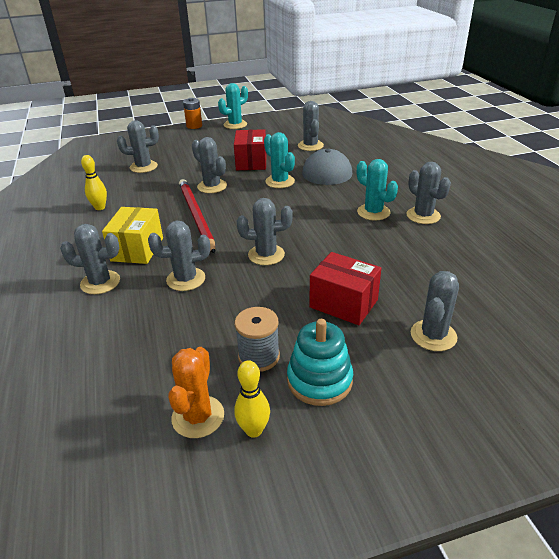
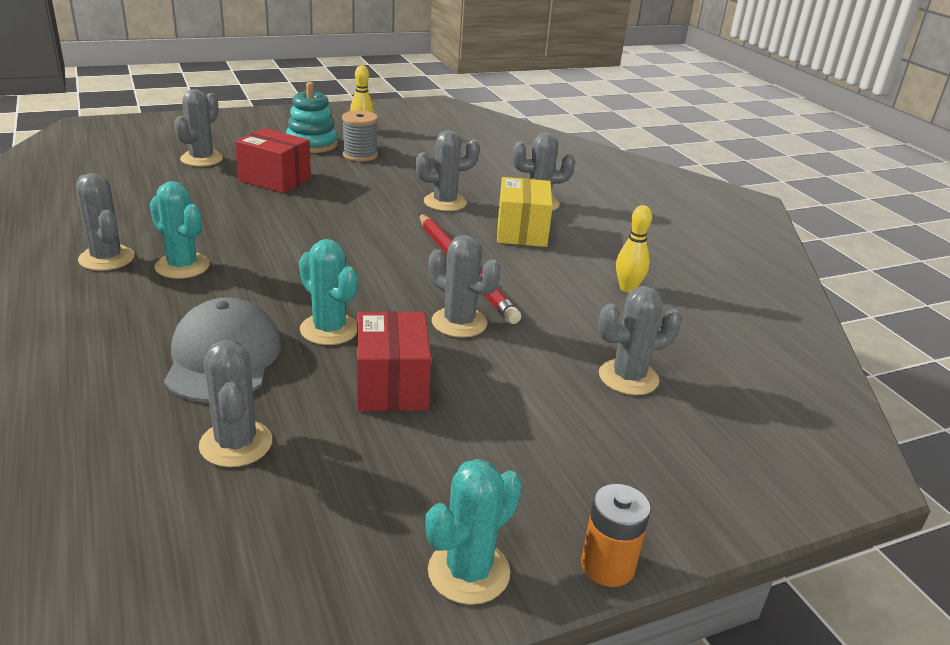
camera: 170 degrees right, 5 degrees down
(198, 416) = (401, 135): orange cactus -> none
(266, 255) = (354, 220): grey cactus -> none

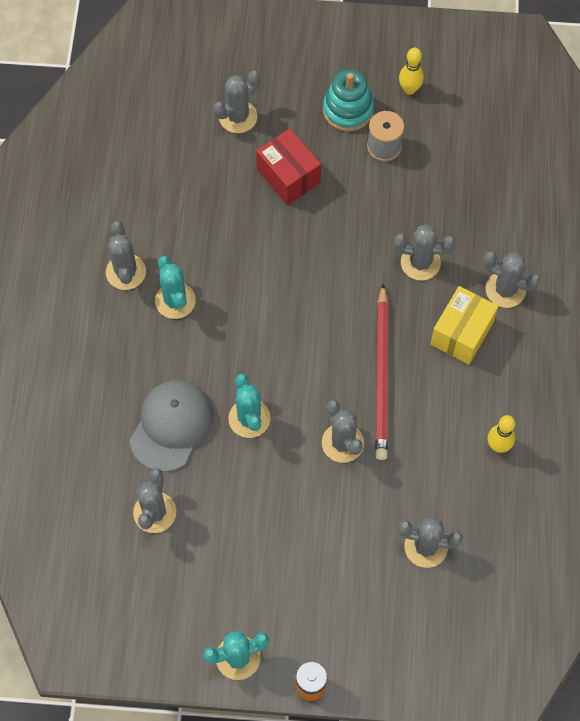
camera: 30 degrees right, 35 degrees up
(391, 385) = (264, 494): red box -> none

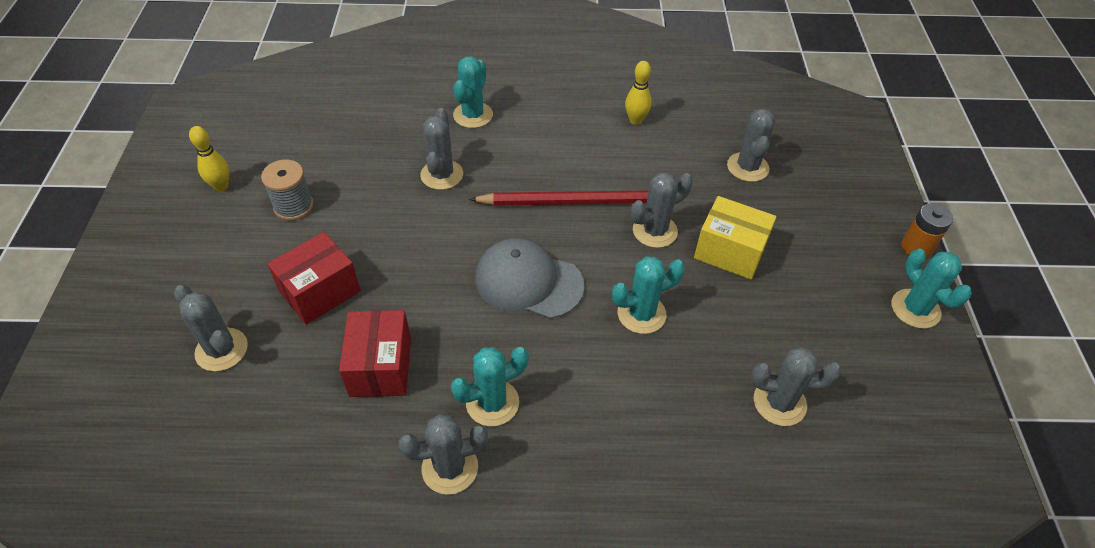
camera: 95 degrees left, 15 degrees down
(171, 426) = (665, 393): grey cap -> grey cap (528, 282)
(214, 224) = (381, 367): none -> red box
(348, 110) = (236, 239): turquoise stacking toy -> none
(461, 333) = (521, 144): yellow box -> yellow box (729, 252)
(505, 290) = (473, 115): grey cactus -> turquoise cactus

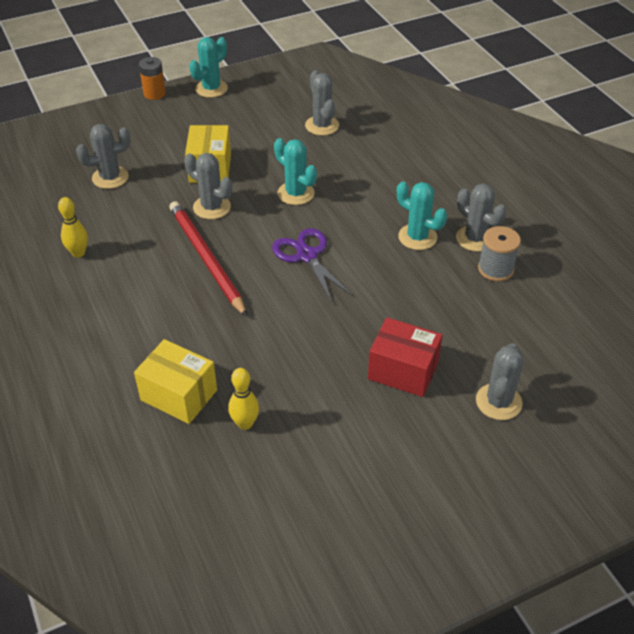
camera: 115 degrees left, 5 degrees down
(221, 186) = (341, 524): yellow bowling pin -> yellow bowling pin (245, 423)
(293, 206) = (327, 444): grey spool -> grey spool (495, 269)
(381, 367) = (436, 302): red box -> none
(419, 137) = (179, 395): none -> yellow box
(442, 175) = (222, 354): grey cactus -> none
(473, 115) = (124, 367): turquoise cactus -> none
(528, 282) = (306, 255): grey cap -> purple scissors

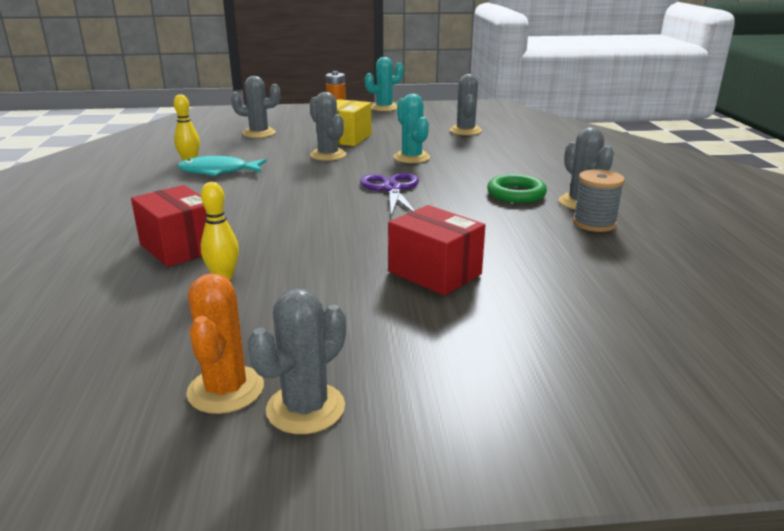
camera: 20 degrees right, 20 degrees down
(122, 265) = (218, 172): none -> turquoise fish
(179, 395) = (180, 247): yellow box -> red box
(206, 258) = (295, 178): red pencil -> none
(330, 537) = (226, 390): none -> orange cactus
(417, 237) = (516, 194): turquoise cactus -> green ring
(498, 402) = (541, 317): grey cactus -> grey cactus (305, 408)

